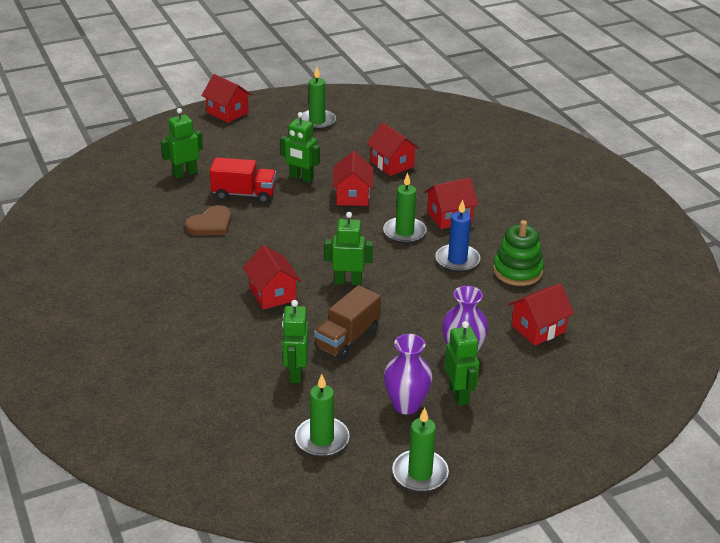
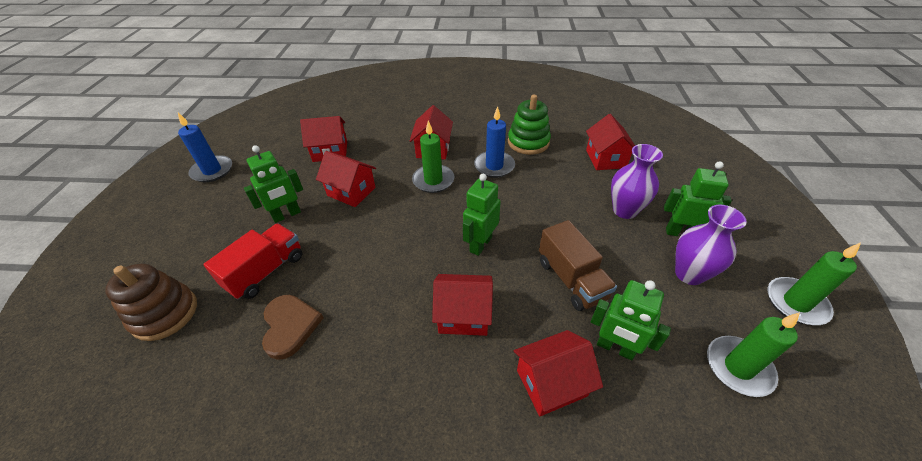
camera: 60 degrees left, 10 degrees up
(185, 173) = (165, 314): green robot -> brown stacking toy
(227, 112) = (106, 229): red house -> red house (551, 383)
(317, 121) = (212, 171): green candle -> blue candle

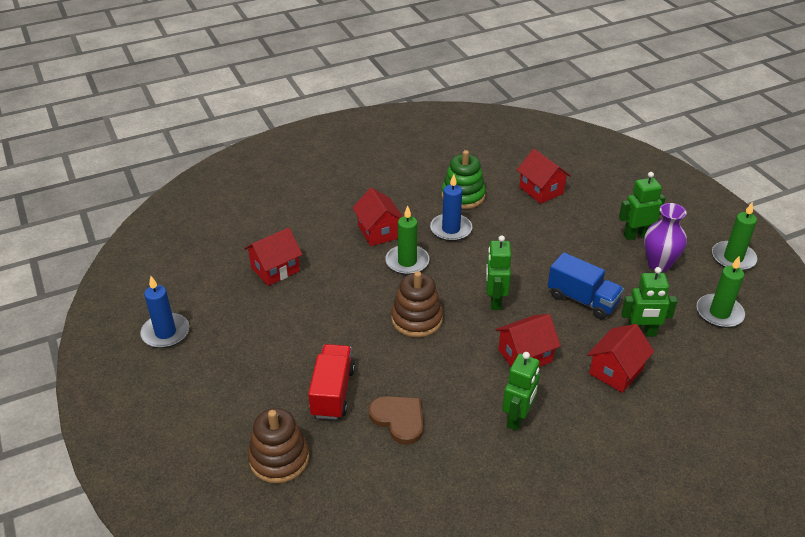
camera: 30 degrees left, 5 degrees down
(287, 215) = (298, 342): green robot -> green robot (517, 418)
(351, 191) = (339, 299): red house -> none
(396, 233) = (417, 319): none -> brown stacking toy
(571, 279) = (582, 300): brown truck -> blue truck
(624, 210) = (585, 231): purple vase -> none

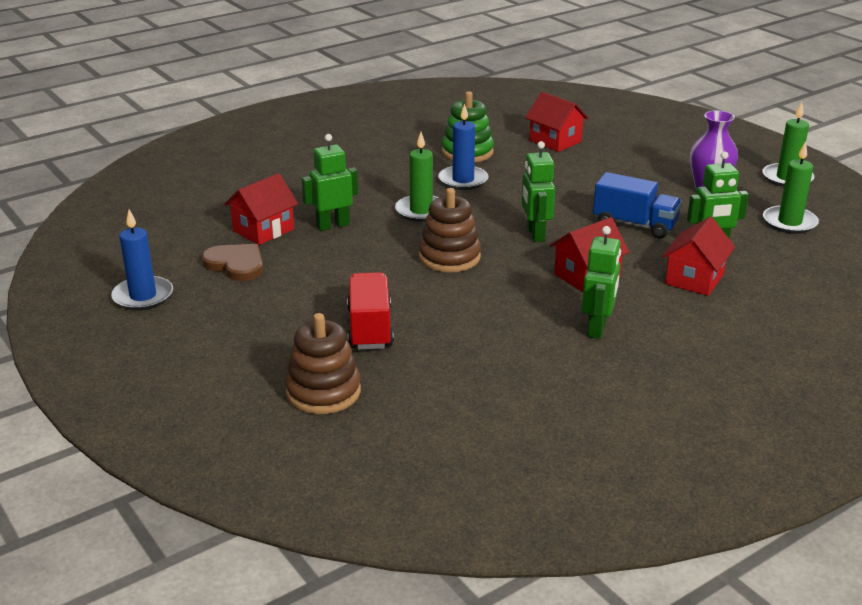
camera: 10 degrees left, 10 degrees down
(379, 232) = (378, 189): red house -> none
(399, 419) = (458, 343): brown heart -> brown heart (236, 264)
(636, 235) = (675, 168): green robot -> green robot (332, 225)

